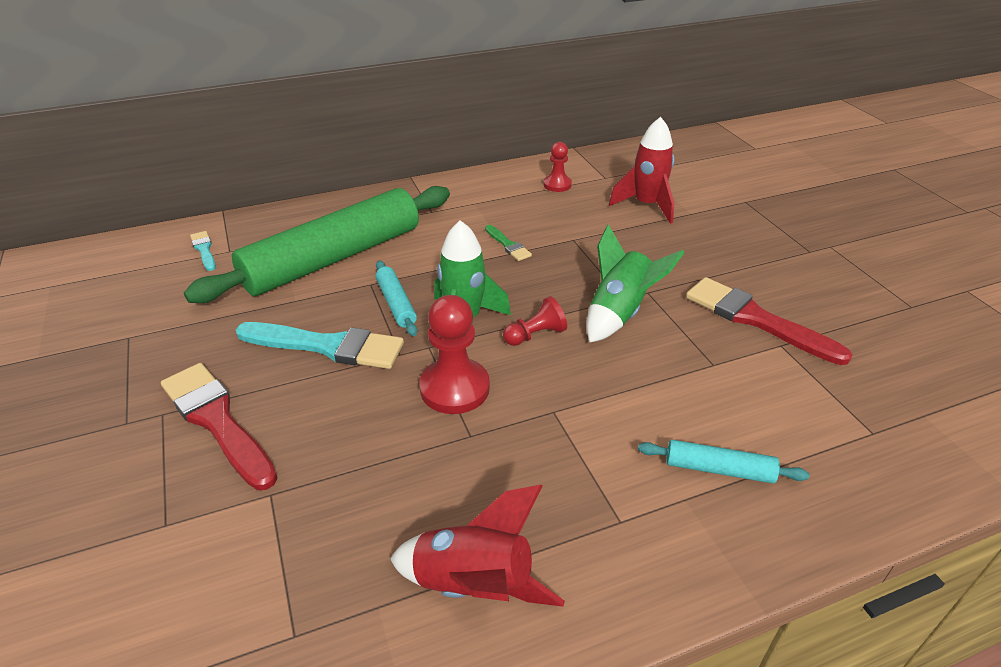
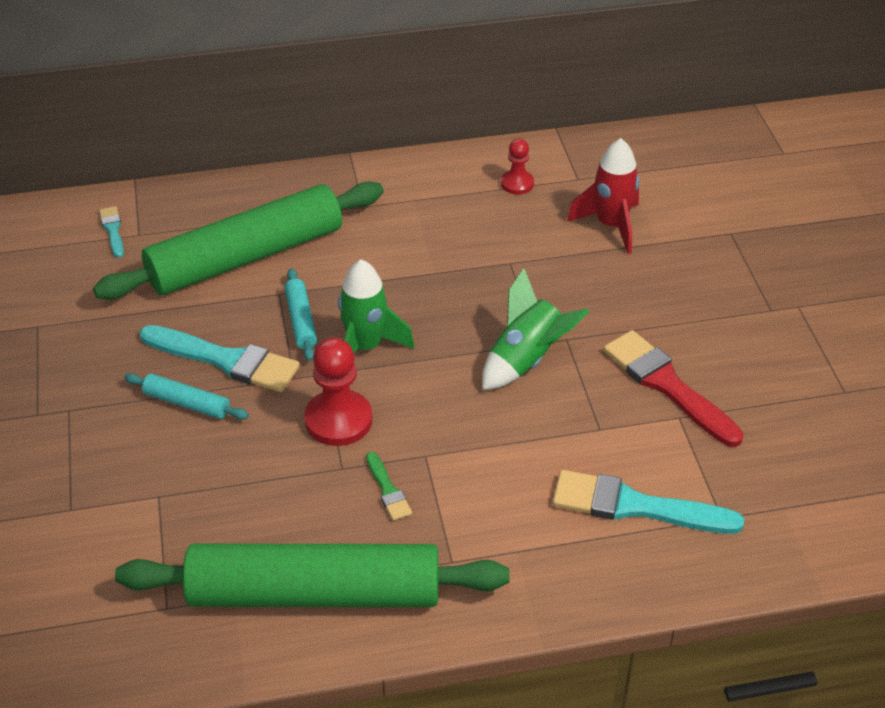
camera: 10 degrees right, 5 degrees up
(217, 421) = (117, 423): red brush -> none
(474, 585) = (314, 593): red rocket -> green rolling pin
(508, 245) = (436, 262): green brush -> green brush (388, 490)
(535, 335) = (432, 374): red pawn -> none
(719, 469) = (558, 530): turquoise rolling pin -> turquoise rolling pin (187, 403)
(784, 433) = (635, 506): none -> turquoise brush

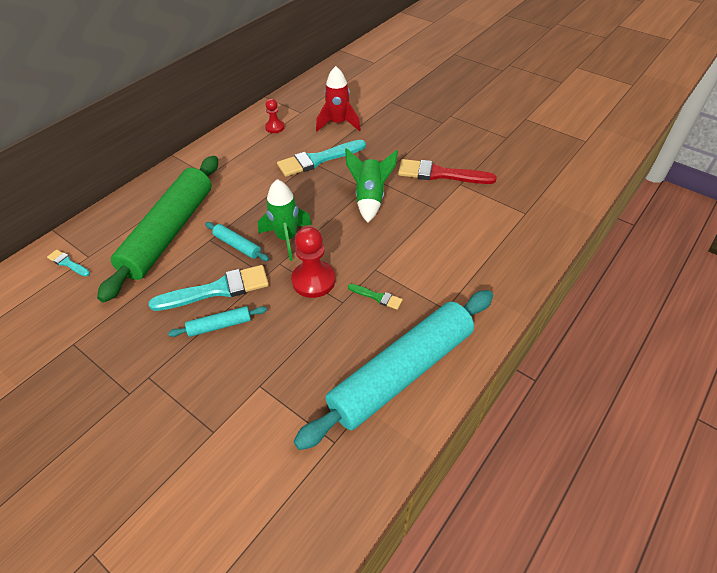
camera: 40 degrees left, 5 degrees up
(314, 593) = (401, 372): green rolling pin -> turquoise rolling pin
(635, 506) = (489, 231): turquoise brush -> turquoise brush (318, 159)

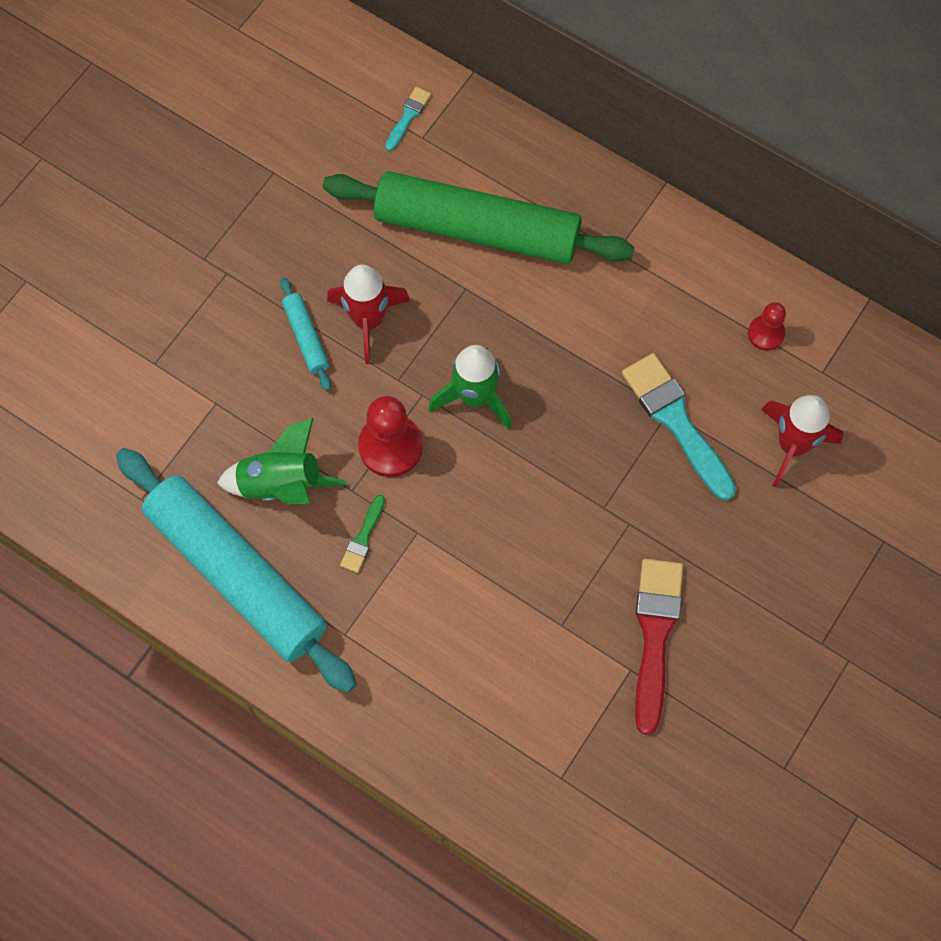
camera: 85 degrees right, 20 degrees up
(217, 289) = (368, 320): turquoise brush -> red rocket
(237, 245) = (455, 329): turquoise rolling pin -> none
(370, 198) = (578, 516): green rocket -> green rocket (282, 484)

